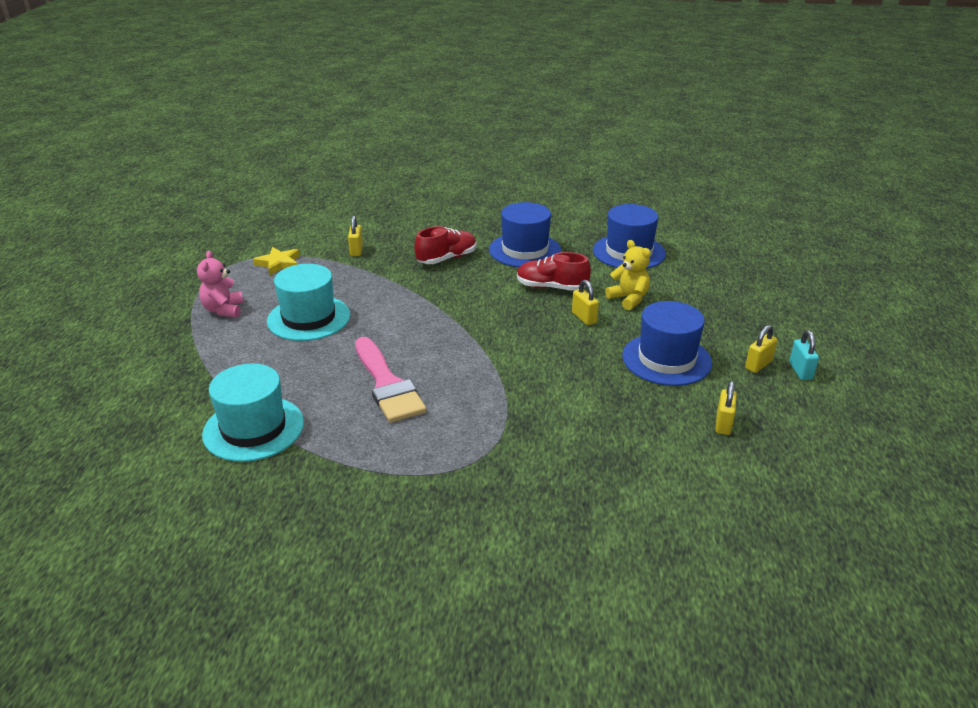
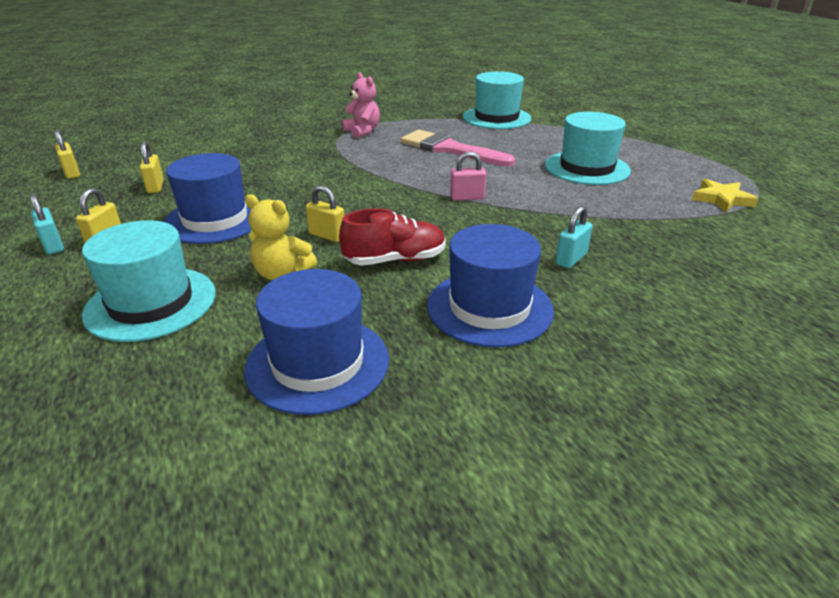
camera: 150 degrees right, 0 degrees up
(224, 310) = (662, 156): pink teddy bear -> pink teddy bear (362, 131)
(356, 250) = (688, 236): yellow padlock -> yellow padlock (72, 173)
(446, 258) = (571, 259): red shoe -> turquoise padlock
(449, 319) = (467, 197): none -> pink padlock
(714, 303) = (151, 303): none -> turquoise hat

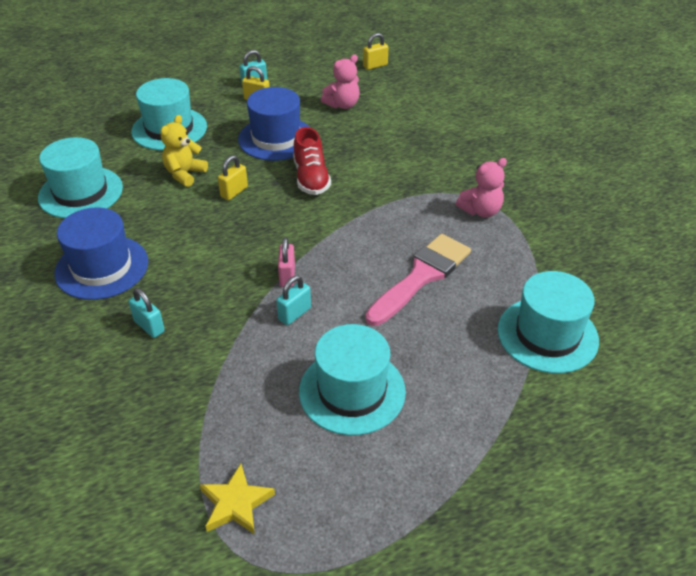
camera: 95 degrees right, 10 degrees up
(155, 187) = (342, 105): yellow padlock -> pink teddy bear
(317, 363) = (80, 192): blue hat -> turquoise hat
(395, 260) = (184, 225): red shoe -> red shoe (311, 178)
(516, 191) = (294, 314): none -> turquoise padlock

